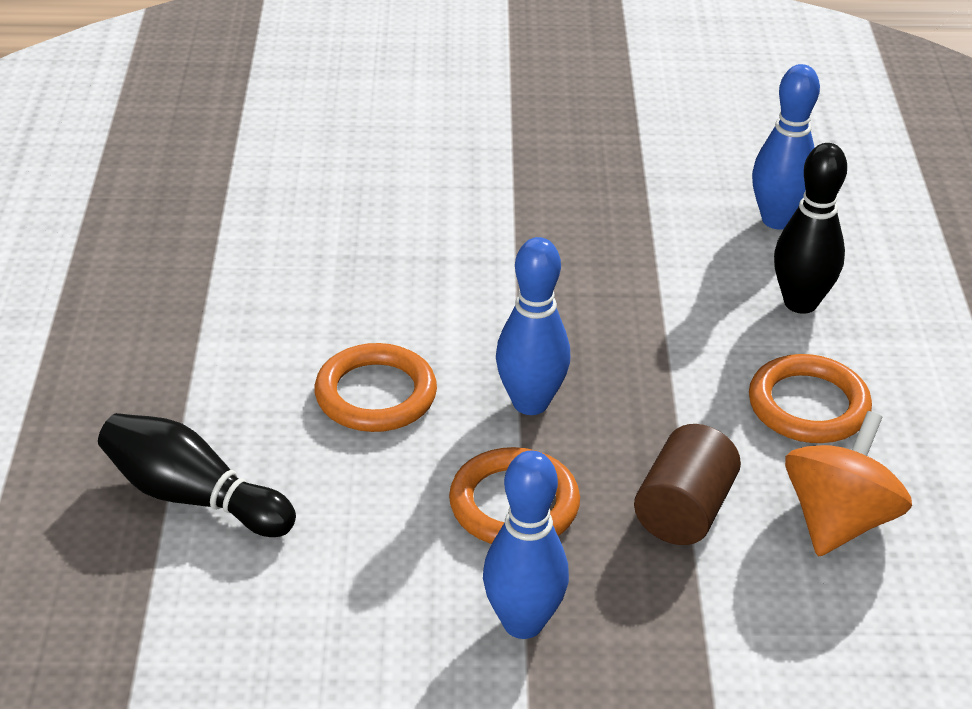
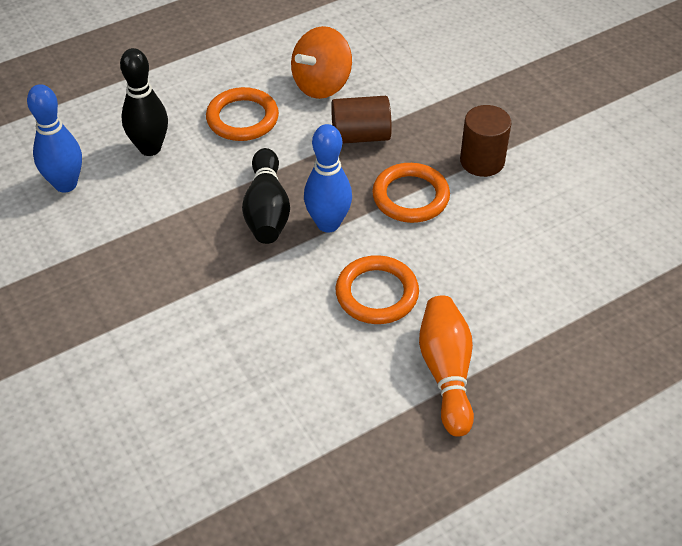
camera: 120 degrees left, 10 degrees up
(193, 497) = (524, 329): black bowling pin -> black bowling pin (267, 210)
(208, 397) = (446, 372): none -> orange bowling pin
(523, 623) = (482, 161): blue bowling pin -> brown cylinder
(838, 521) = (322, 84): orange spinning top -> orange spinning top turned 45 degrees counterclockwise

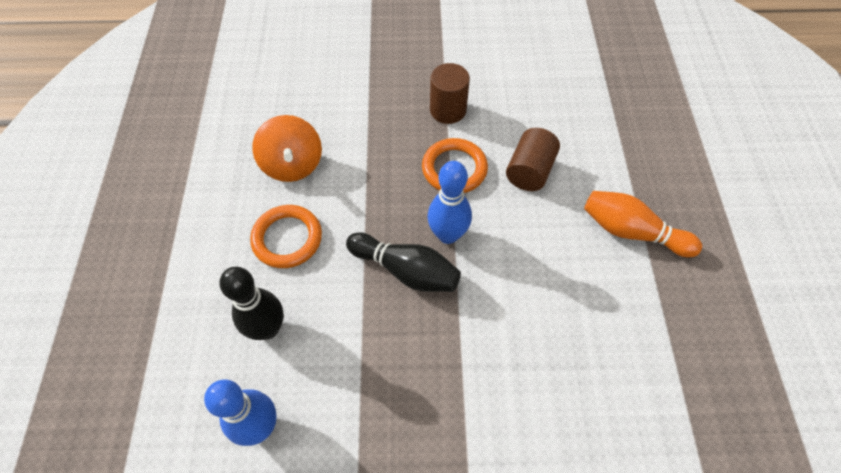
camera: 60 degrees left, 10 degrees up
(360, 135) = (369, 168): brown cylinder -> brown cylinder (529, 171)
(377, 293) = (537, 237): orange ring -> none

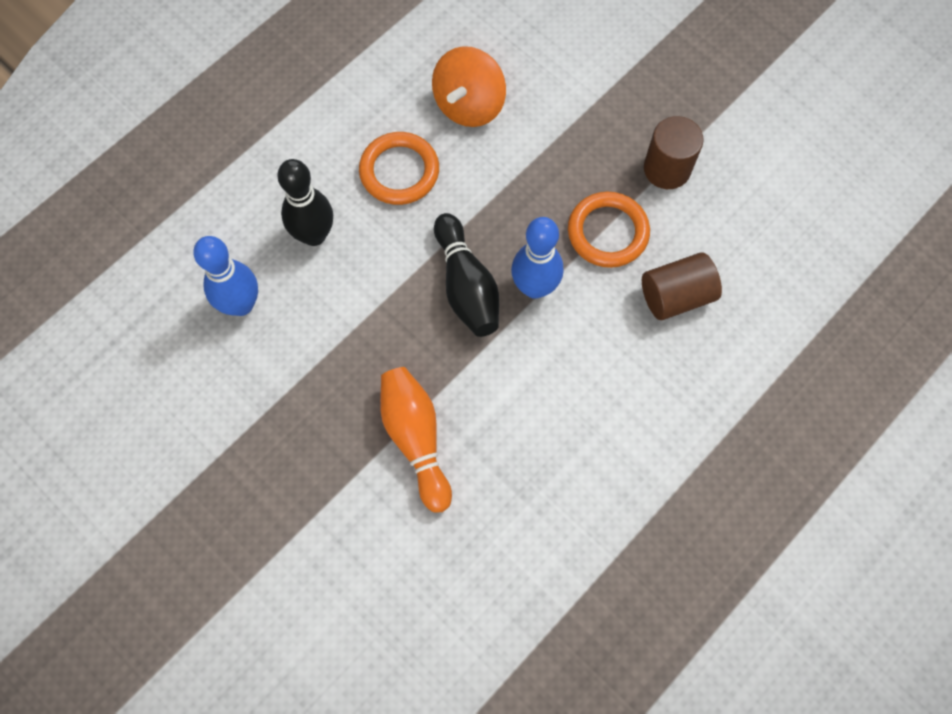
camera: 45 degrees right, 10 degrees up
(632, 232) = (704, 435): orange bowling pin -> orange bowling pin (416, 439)

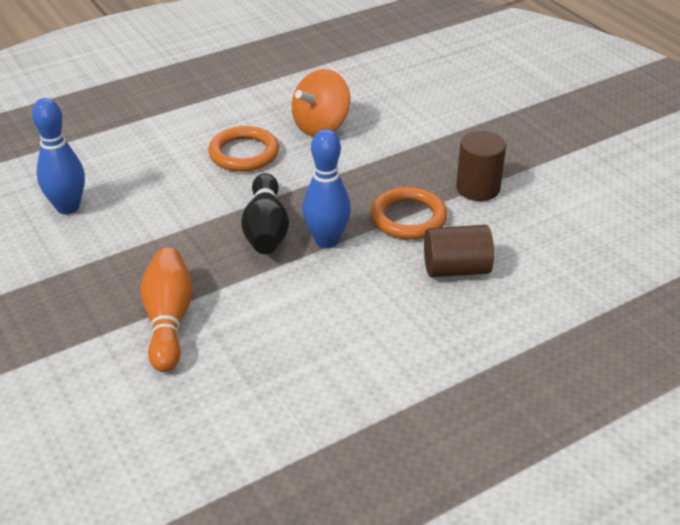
camera: 15 degrees right, 30 degrees down
(314, 235) = (153, 178): black bowling pin -> none

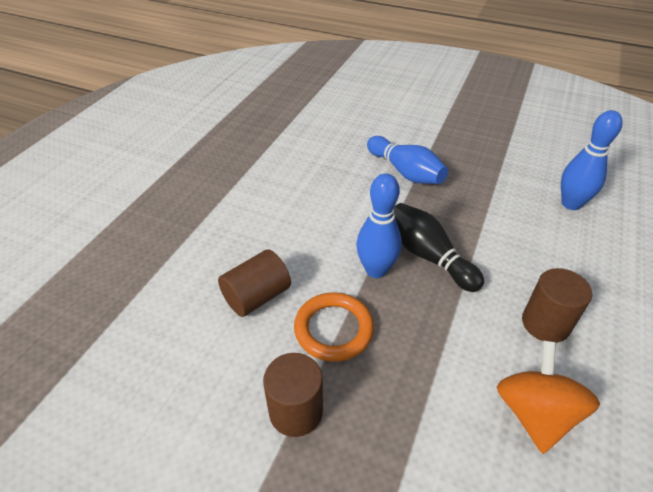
camera: 145 degrees right, 5 degrees up
(168, 320) = (405, 172): orange bowling pin -> blue bowling pin
(244, 153) = (545, 323): orange ring -> brown cylinder

